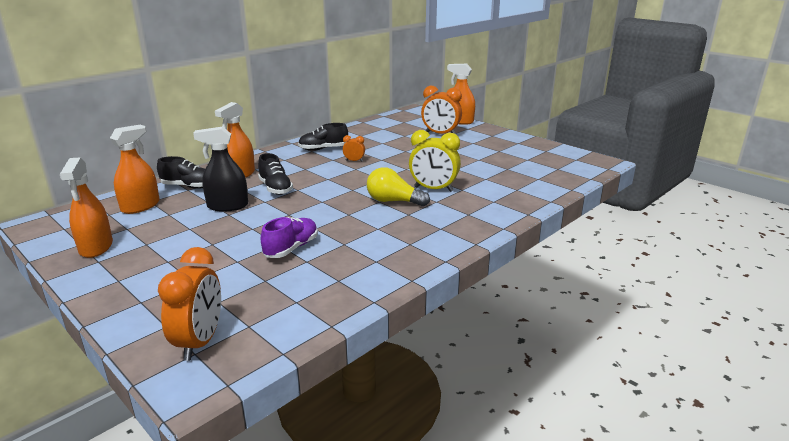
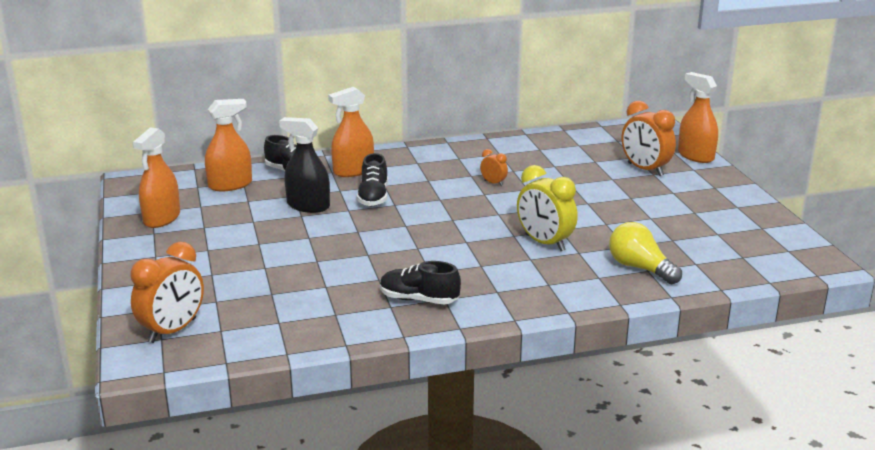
camera: 30 degrees right, 0 degrees up
(291, 248) = (324, 269): purple shoe -> none
(323, 149) = (475, 158): black shoe -> black shoe (419, 299)
(393, 201) = (481, 246): yellow light bulb -> yellow light bulb (640, 268)

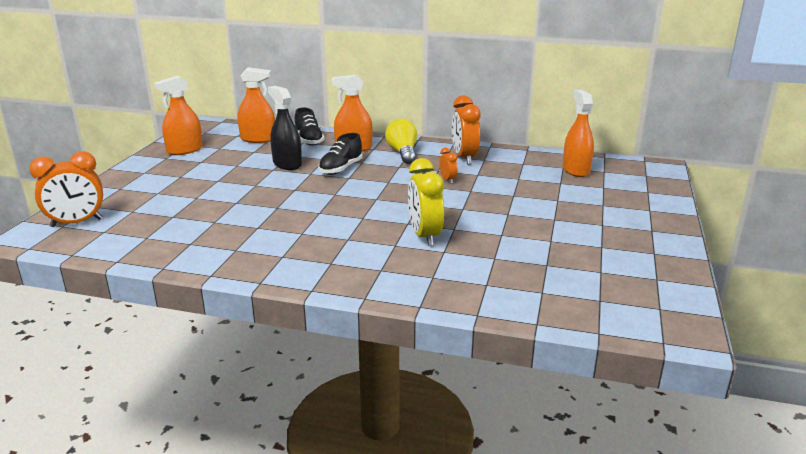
camera: 30 degrees right, 0 degrees up
(419, 299) = (262, 251): black shoe -> none
(640, 268) = (481, 280): yellow light bulb -> yellow light bulb (403, 153)
(645, 169) = (599, 199): orange clock -> orange clock (464, 158)
(695, 156) = (666, 199): orange spray bottle -> orange spray bottle (576, 170)

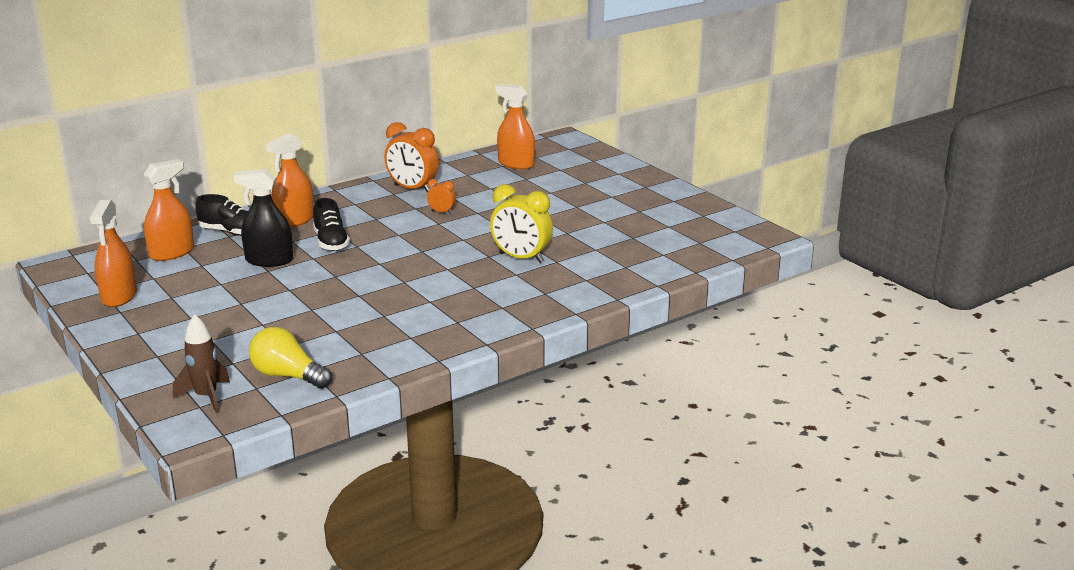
camera: 50 degrees left, 0 degrees up
(76, 223) = (206, 397): orange clock -> brown rocket
(403, 153) = (351, 206): yellow light bulb -> yellow light bulb (288, 376)

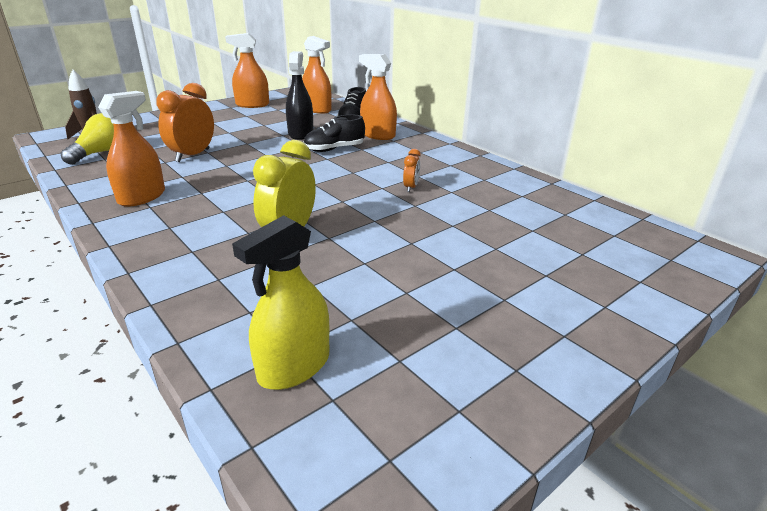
camera: 85 degrees right, 5 degrees up
(412, 189) = (466, 172): orange clock -> orange clock (193, 155)
(516, 164) = (577, 222): orange spray bottle -> orange spray bottle (142, 197)
(676, 252) = (294, 366): none -> yellow spray bottle

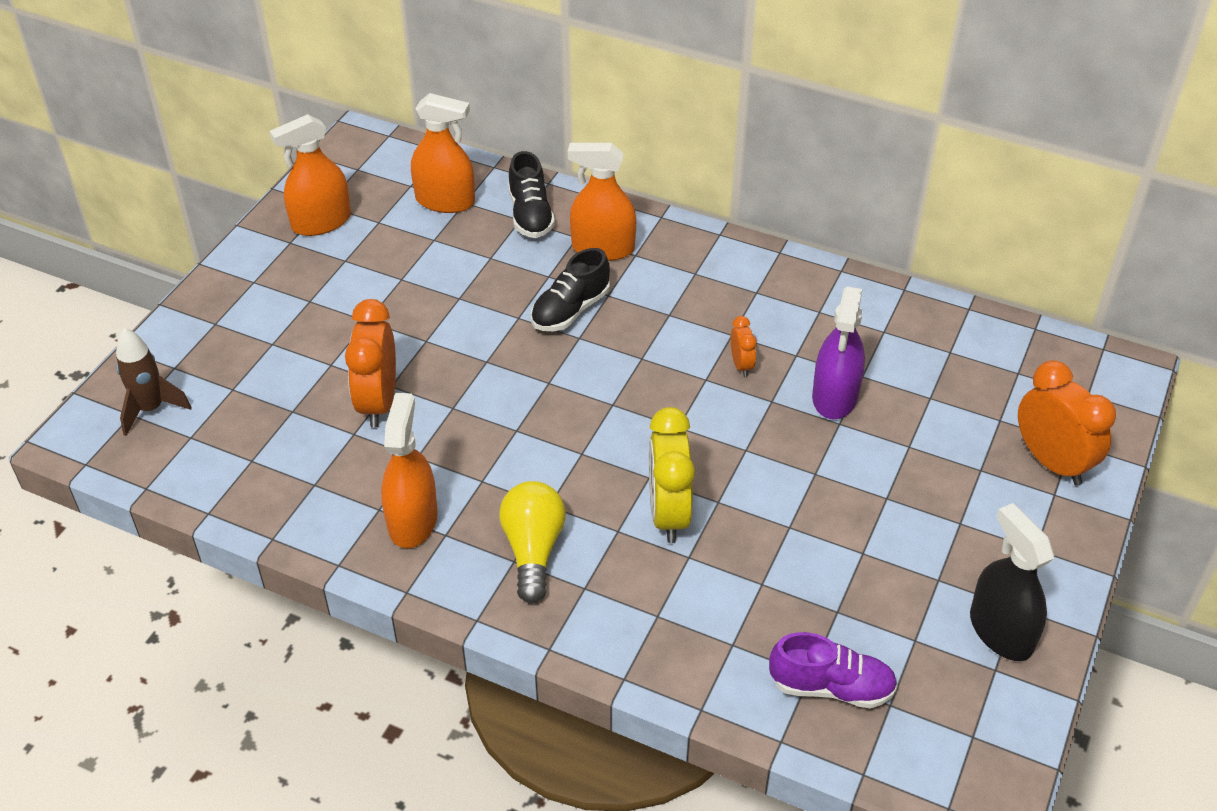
camera: 25 degrees left, 15 degrees up
(101, 153) = (228, 449): yellow light bulb -> yellow light bulb (533, 550)
(294, 366) = (831, 687): yellow spray bottle -> purple shoe
(300, 133) = (484, 285): black spray bottle -> black spray bottle (1000, 631)
(461, 213) = (835, 396): none -> purple spray bottle
(614, 287) = (1051, 462): none -> orange clock

